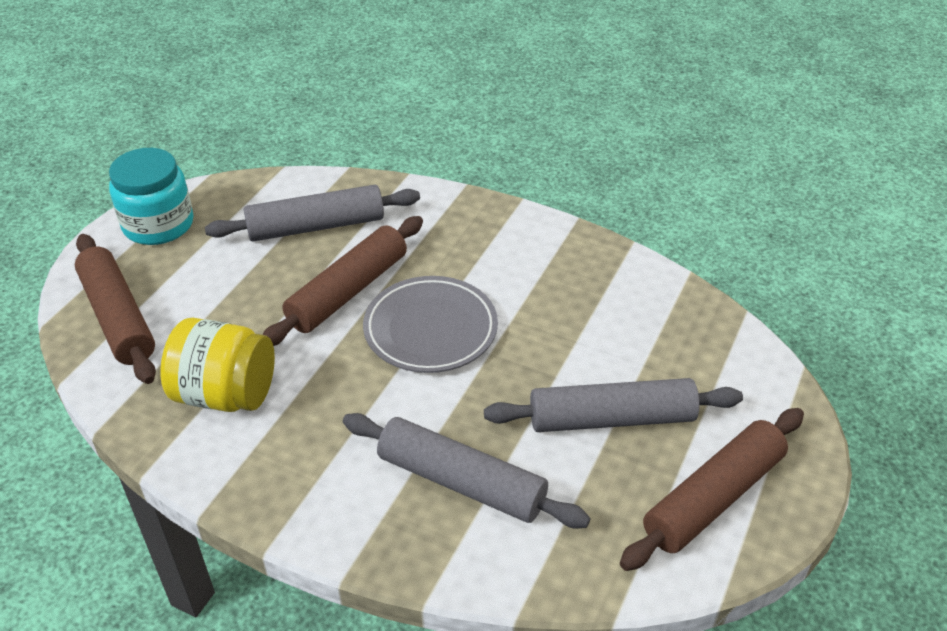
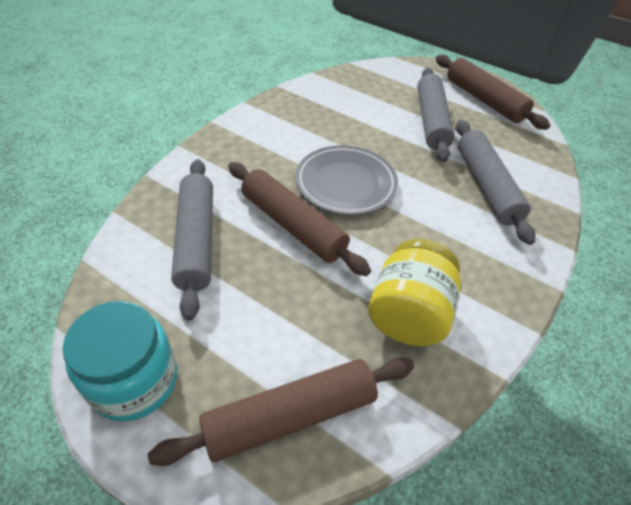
camera: 85 degrees left, 5 degrees up
(461, 482) = (486, 186): grey rolling pin -> grey rolling pin turned 45 degrees counterclockwise

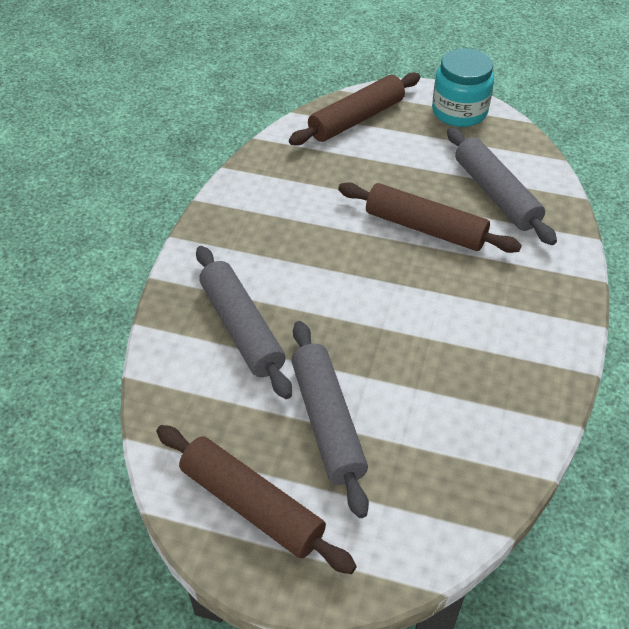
camera: 165 degrees right, 0 degrees up
(345, 184) = (398, 285): grey plate -> none
(408, 314) = (299, 186): yellow jar -> none

